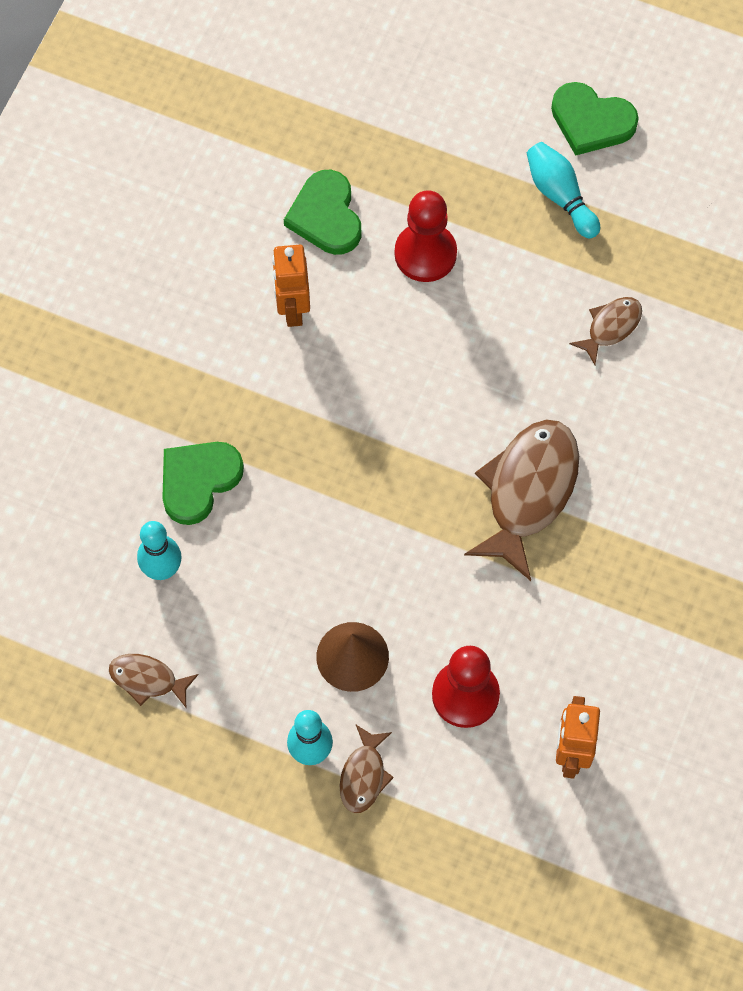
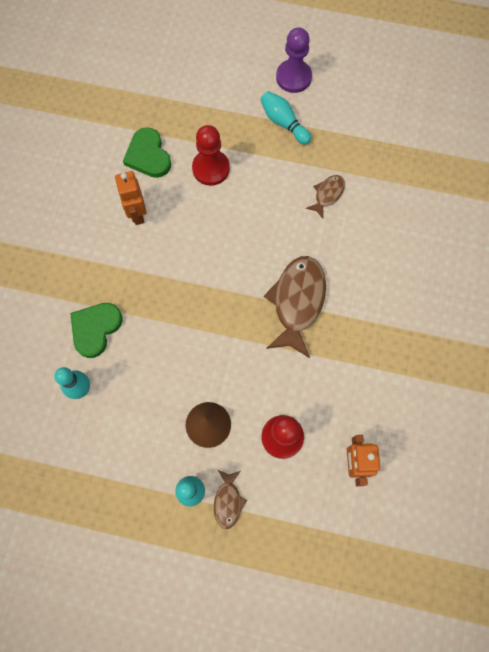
camera: 10 degrees left, 5 degrees up
(148, 680) = (82, 462): brown fish -> none
(591, 121) = (293, 77): green heart -> purple pawn

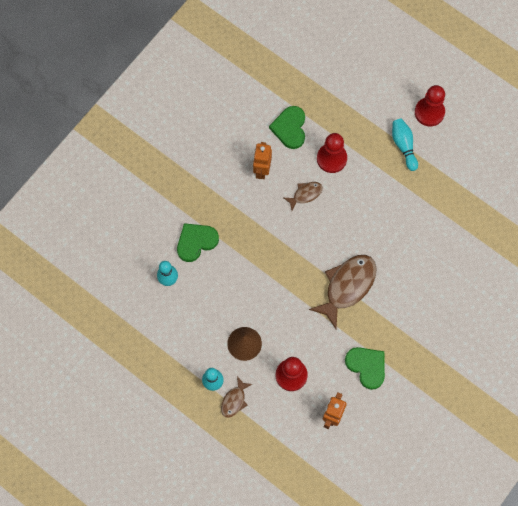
camera: 25 degrees right, 0 degrees up
(293, 77) = (429, 112): purple pawn -> red pawn
(327, 194) = (409, 216): brown fish -> brown fish (305, 194)
(365, 385) = (366, 366): none -> green heart

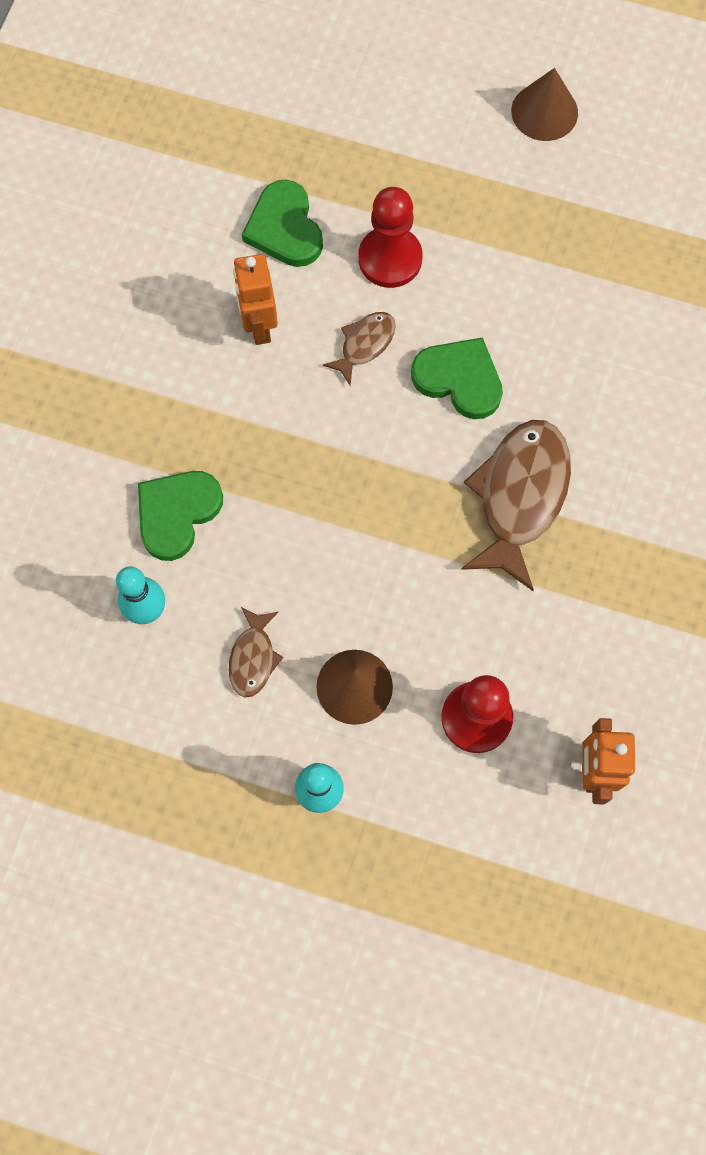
camera: 20 degrees left, 0 degrees up
(234, 400) = (378, 814): brown fish -> brown fish (253, 657)
(366, 366) = (623, 644): green heart -> green heart (459, 379)
(403, 146) = (521, 189): turquoise bowling pin -> none
(429, 112) = (544, 111): red pawn -> brown cone

